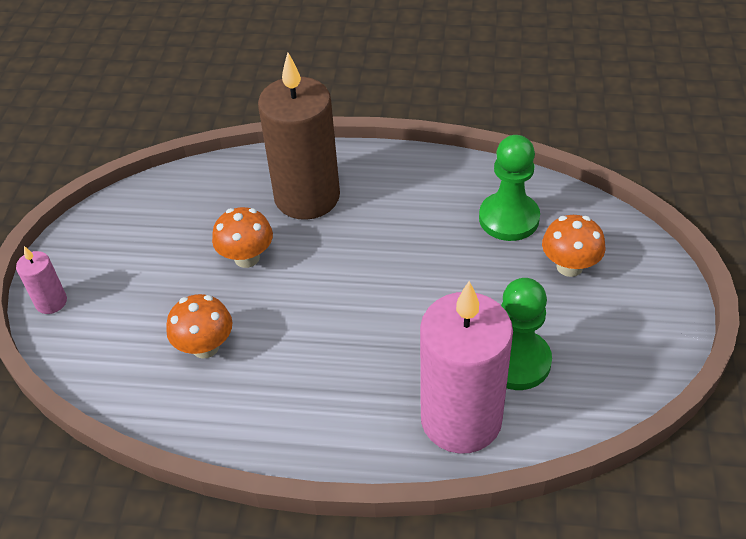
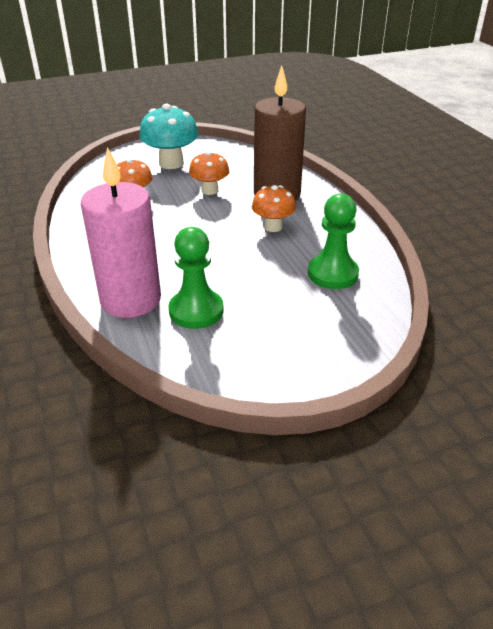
camera: 60 degrees right, 10 degrees down
(51, 302) = (136, 150): pink candle -> none
(132, 274) = (171, 163): none -> turquoise mushroom
(569, 266) = (309, 314): orange mushroom -> orange mushroom (273, 227)

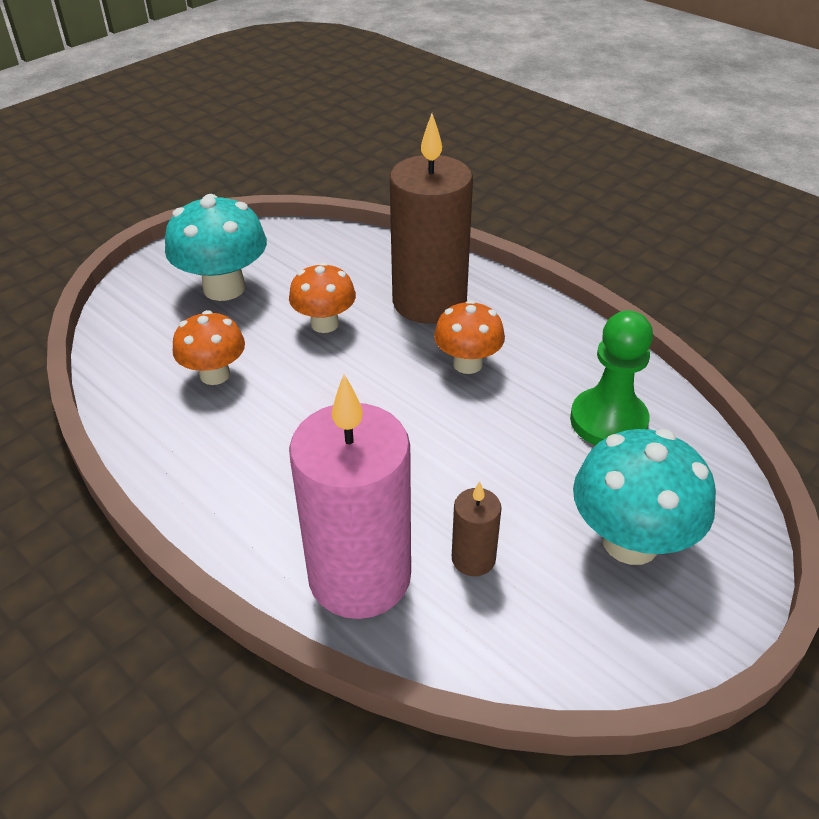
camera: 25 degrees left, 5 degrees up
(196, 311) = (473, 558): green pawn -> brown candle
(292, 331) = (630, 541): none -> turquoise mushroom

